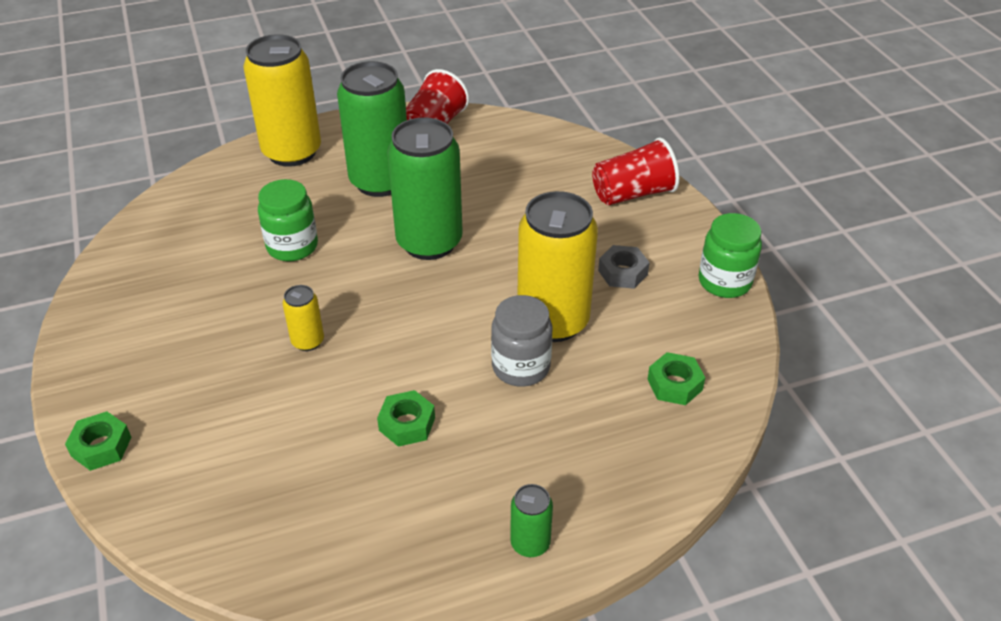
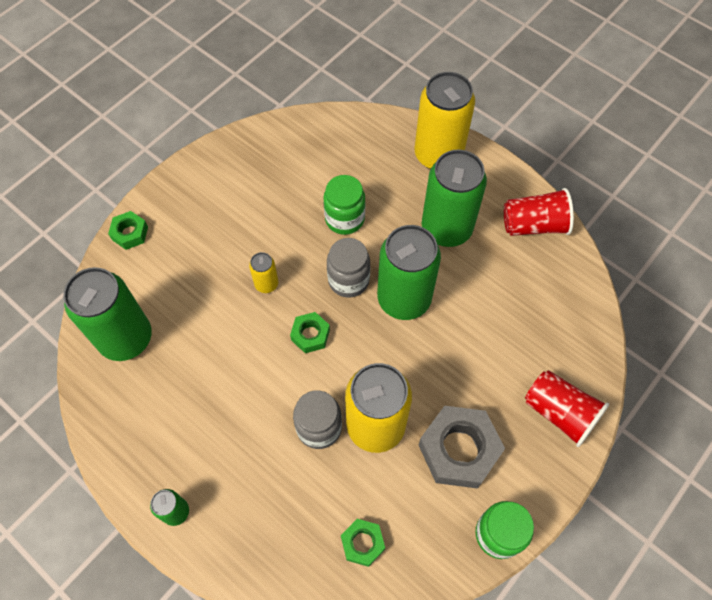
camera: 60 degrees right, 20 degrees up
(251, 509) = (126, 338): none -> green can
(368, 273) = (348, 280): none -> grey jar
(407, 424) = (231, 384): green nut -> green nut (310, 335)
(622, 272) = (459, 450): grey nut -> grey nut, size x1.90

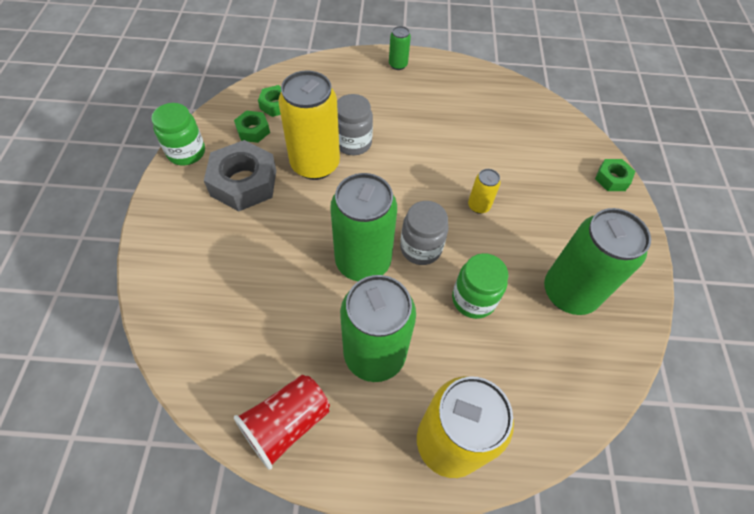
camera: 140 degrees right, 5 degrees down
(126, 338) = (527, 119): green can -> green can (569, 292)
(310, 335) = (411, 191): green nut -> green nut (253, 130)
(559, 412) = (174, 251): red cup -> none

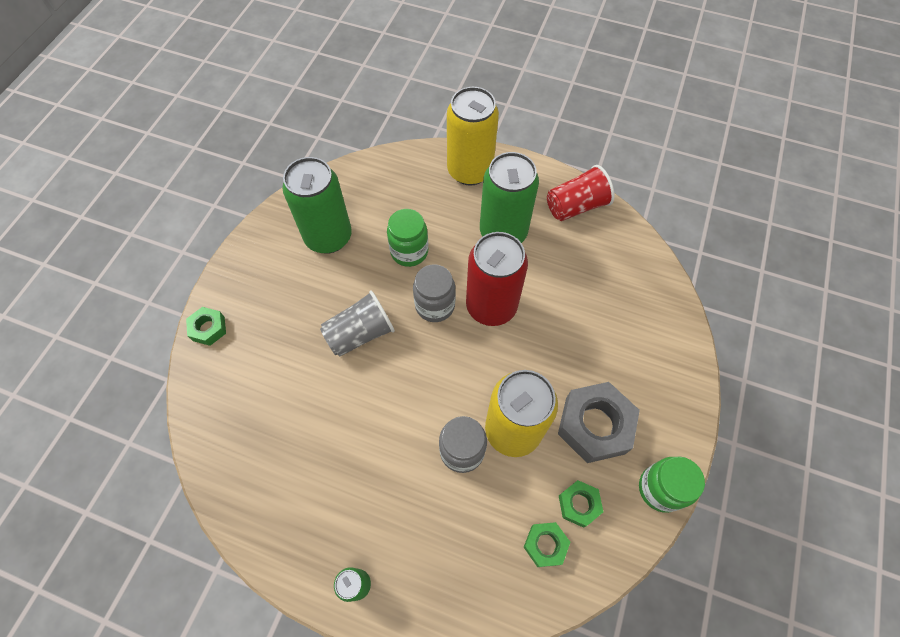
camera: 160 degrees left, 5 degrees up
(363, 261) = (491, 306): green can -> red can
(479, 206) = (360, 333): yellow can -> grey cup

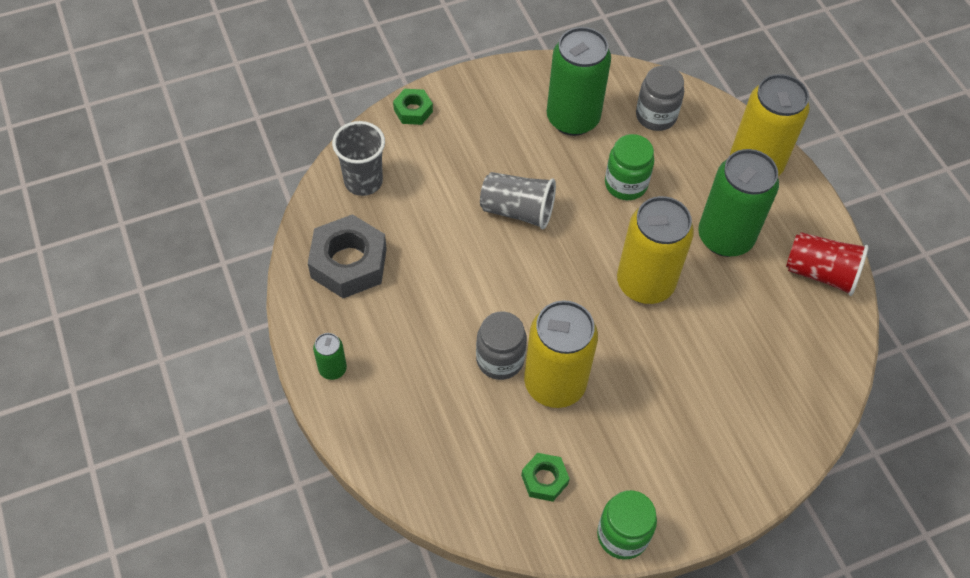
camera: 45 degrees right, 5 degrees down
(226, 416) = (363, 181): none -> grey cup
(435, 305) = (599, 242): grey jar -> grey jar (656, 116)
(491, 306) = (645, 283): red can -> yellow can
(545, 545) = (487, 478): green nut -> none
(594, 425) = (624, 443): grey nut -> grey nut (349, 263)

